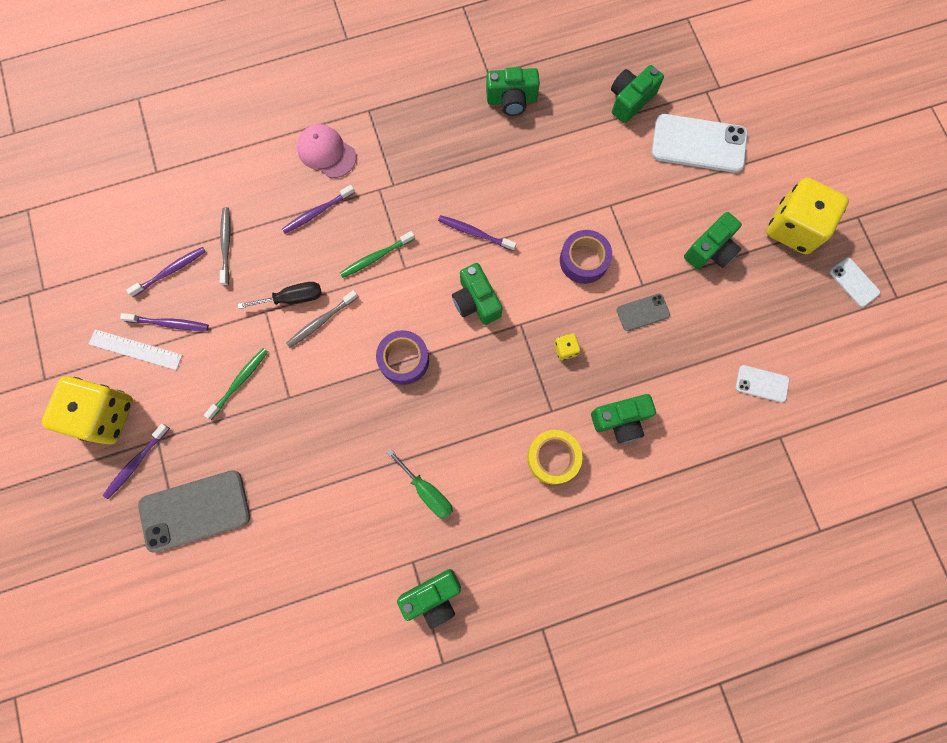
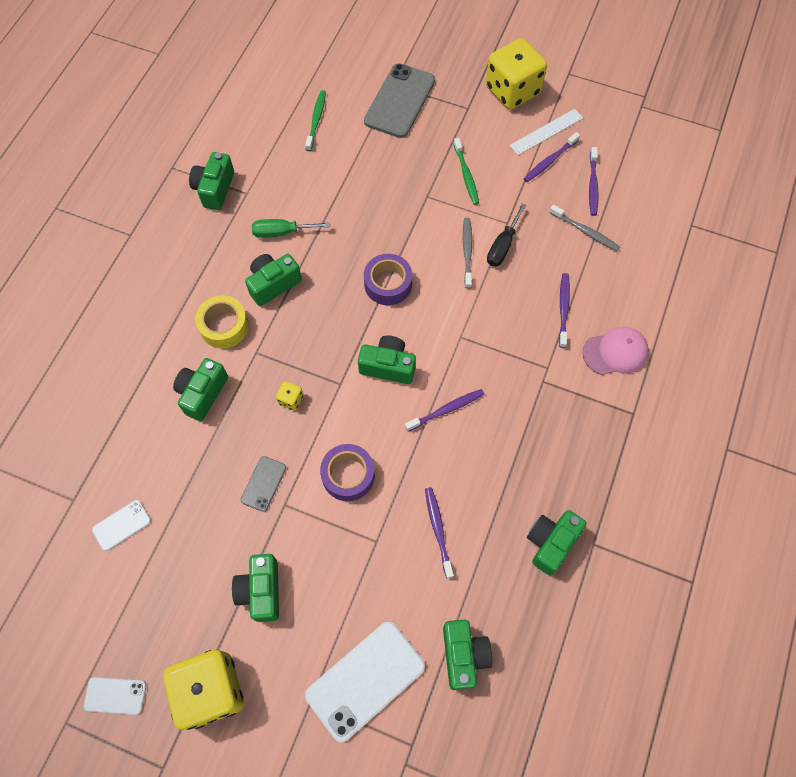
camera: 130 degrees right, 10 degrees down
(136, 463) = (462, 89): purple toothbrush -> purple toothbrush (438, 530)
(376, 257) = (488, 323): green toothbrush -> green toothbrush (316, 120)
(482, 453) = (273, 284): none -> green camera

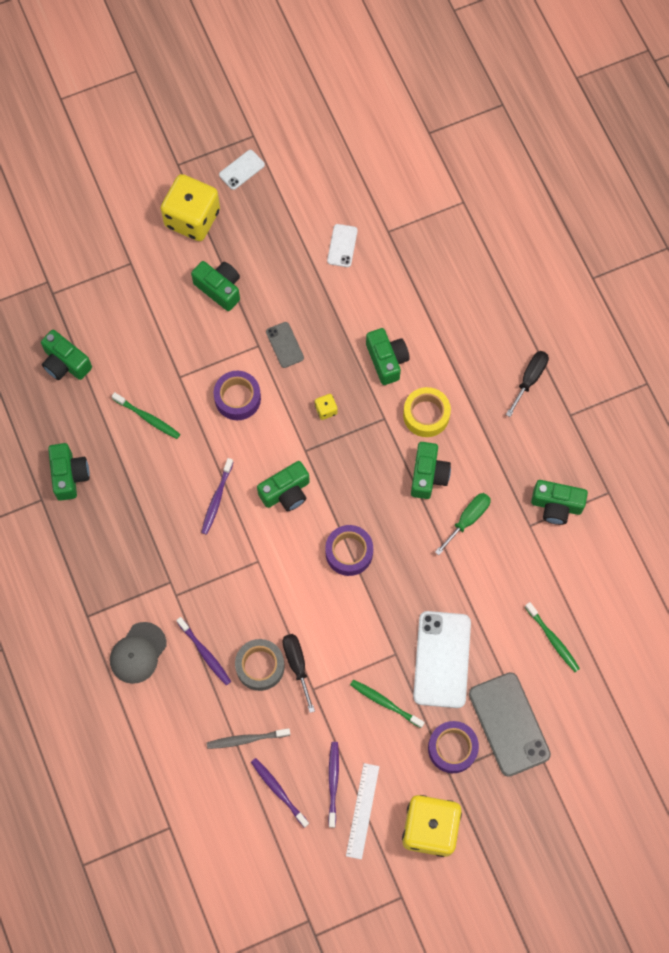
camera: 135 degrees right, 5 degrees up
(123, 282) = (530, 379): none -> black screwdriver
(214, 189) = (556, 506): green camera -> green camera turned 135 degrees clockwise
(365, 680) = (110, 300): white phone -> white phone (442, 659)
(438, 530) = (148, 418): purple toothbrush -> green toothbrush
(450, 117) = (452, 748): none -> purple tape
(467, 252) = (318, 634): grey toothbrush -> none
(530, 267) = (260, 666): none -> grey tape
(615, 352) = (138, 653): pink cap -> grey cap

